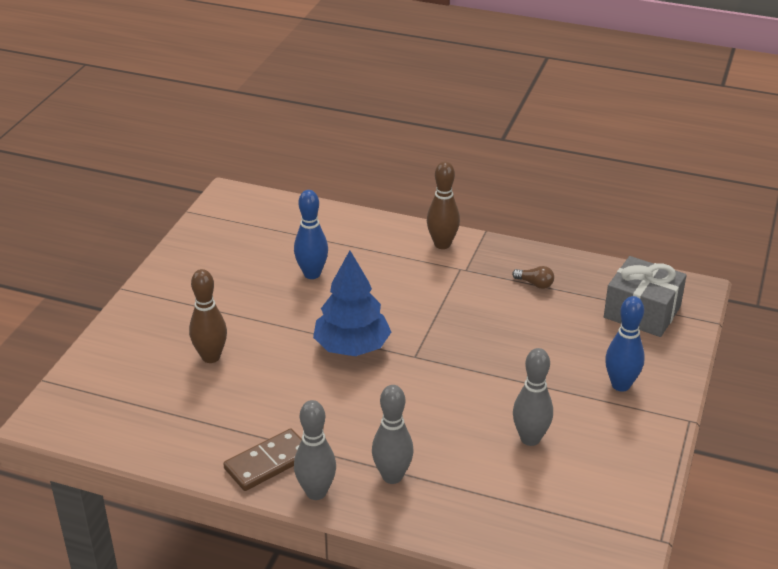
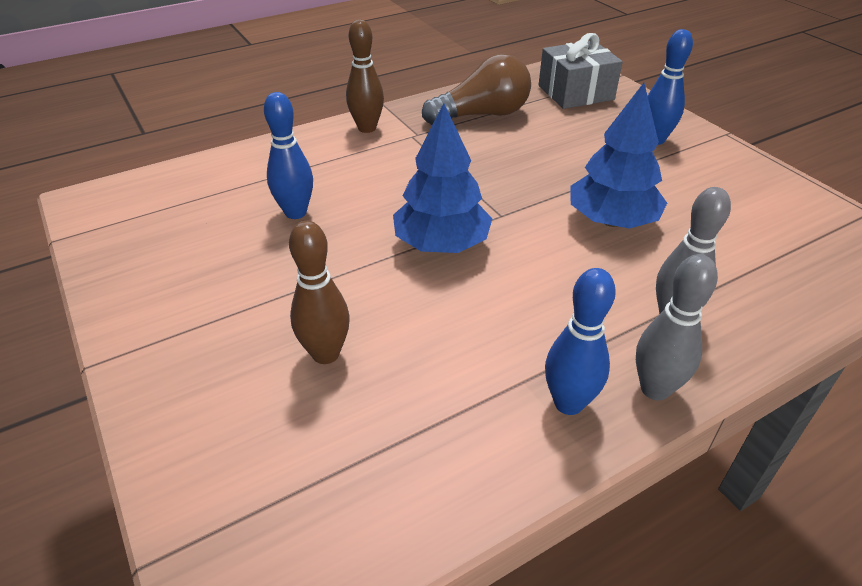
camera: 50 degrees left, 5 degrees up
(268, 463) = (568, 403): brown domino -> blue bowling pin
(471, 408) = (611, 221): none -> blue tree
(530, 439) = (685, 211): grey bowling pin -> none
(535, 284) = (482, 115): brown light bulb -> brown light bulb, size x2.47

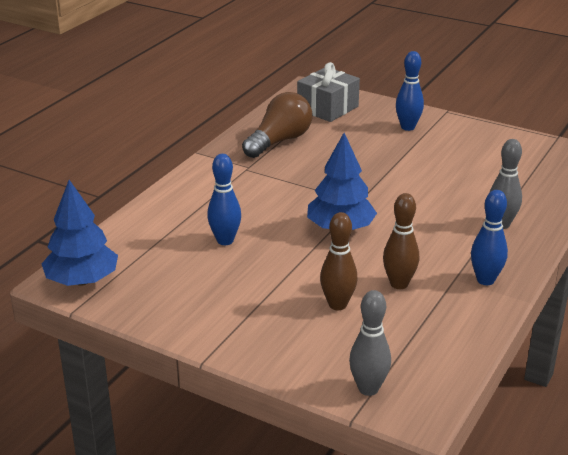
camera: 30 degrees left, 10 degrees down
(367, 128) = (207, 173): brown bowling pin -> brown bowling pin (399, 284)
(611, 221) = (426, 184): blue tree -> blue tree (82, 280)
(655, 389) = (520, 259): grey bowling pin -> grey bowling pin (368, 389)

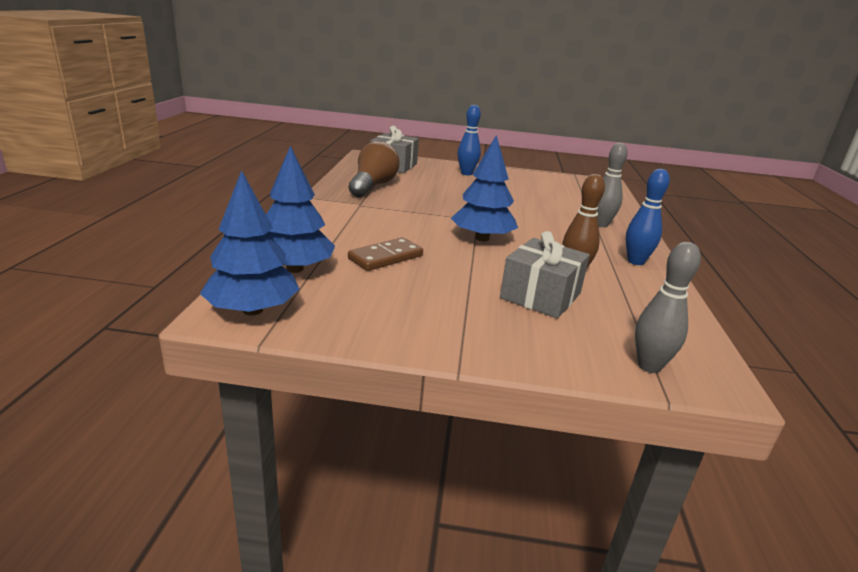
camera: 25 degrees left, 5 degrees down
(137, 243) = (295, 269): none -> blue tree
(225, 240) = (386, 257): blue bowling pin -> brown domino
(337, 305) = (540, 296): brown bowling pin -> grey gift

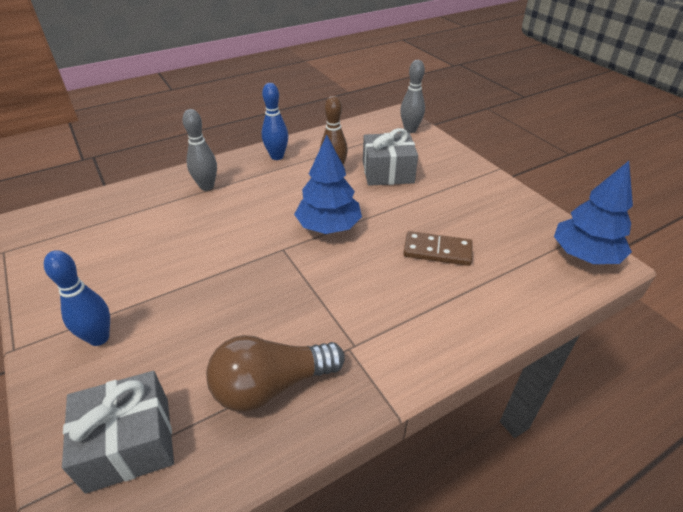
camera: 125 degrees left, 15 degrees up
(295, 269) = (525, 278): blue tree -> none

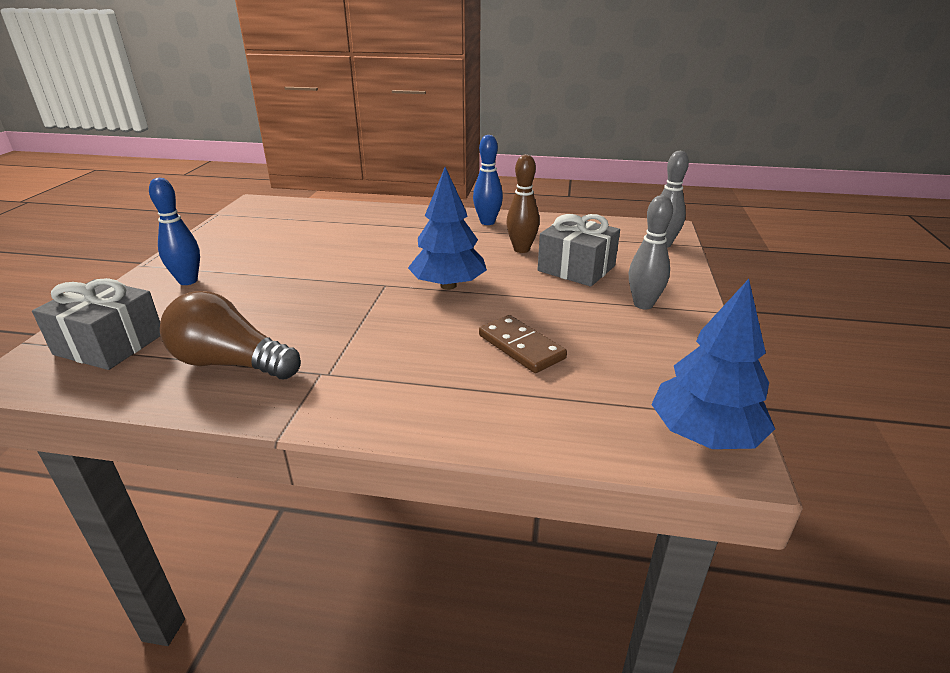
camera: 40 degrees right, 10 degrees down
(207, 186) = (397, 223): grey bowling pin -> grey bowling pin (643, 304)

